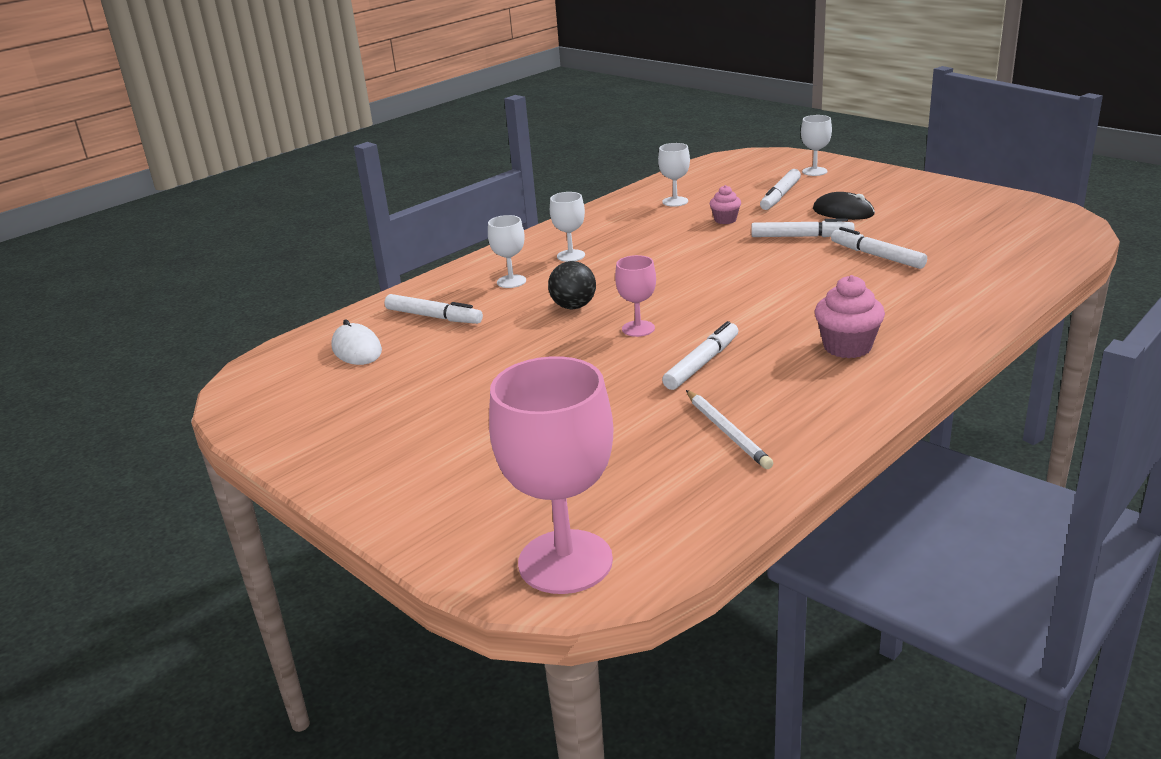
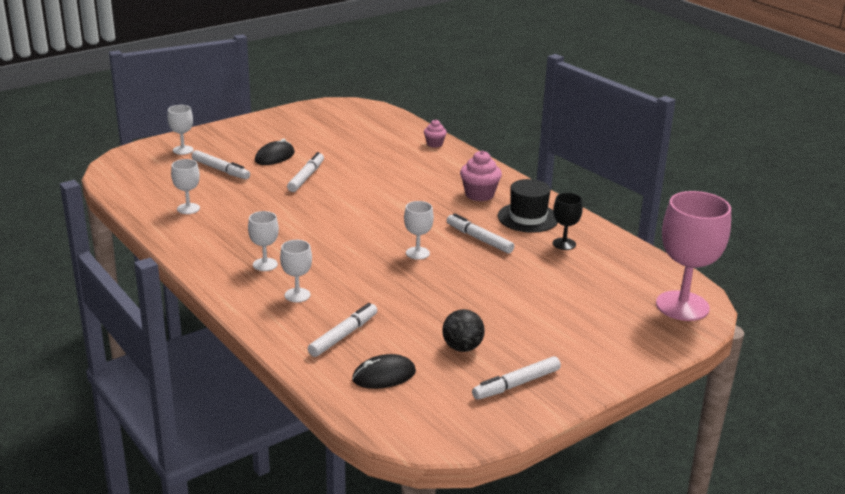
camera: 85 degrees left, 0 degrees up
(357, 349) = (384, 375): white mouse -> black mouse
(573, 306) = (365, 273): black ball -> black ball (462, 347)
(638, 328) = (417, 253): pink goblet -> white goblet
(725, 220) = (249, 196): pink cupcake -> pink cupcake (434, 144)
(727, 432) = (564, 244): white pencil -> black goblet
(797, 393) = (528, 218): none -> black hat
(877, 256) = (358, 162): white marker -> white marker (516, 384)

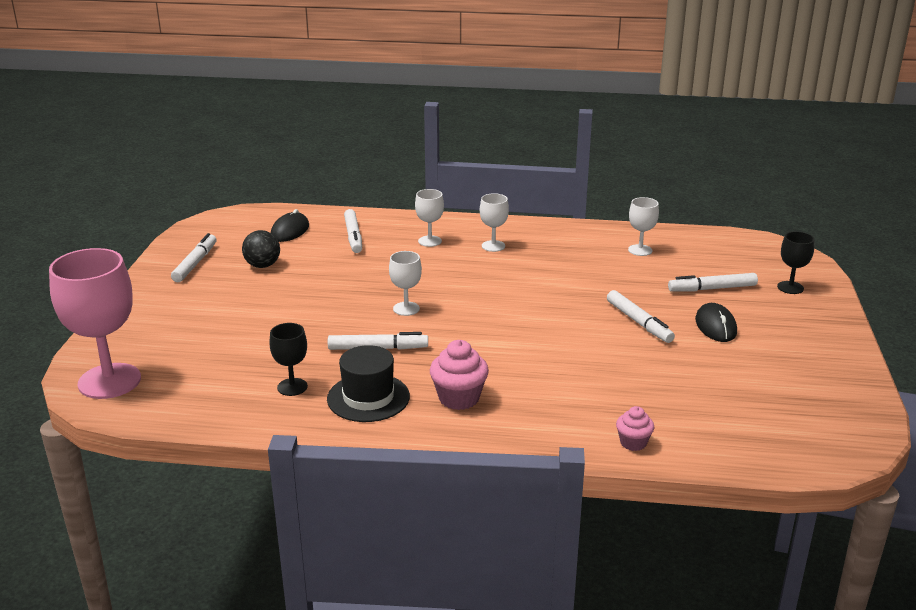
camera: 135 degrees right, 0 degrees up
(183, 150) = (790, 287): white goblet -> black goblet

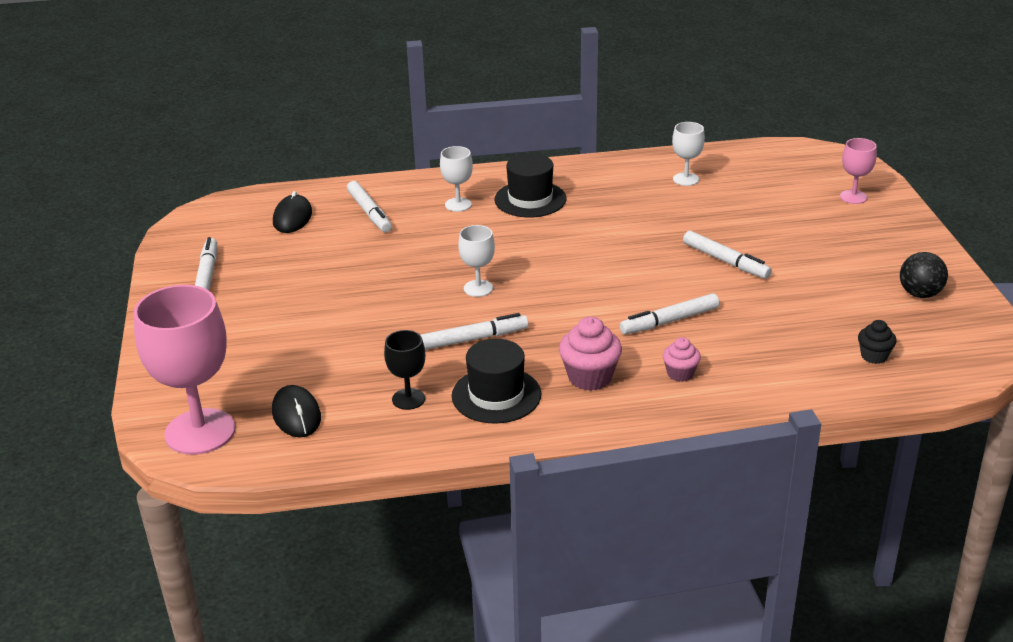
camera: 15 degrees left, 5 degrees up
(262, 265) = (287, 265): black ball -> black ball (920, 294)
(493, 246) = (530, 199): white goblet -> black hat
(633, 443) = (784, 390): pink cupcake -> pink cupcake (680, 374)
(712, 289) = (779, 211): white marker -> white marker (669, 321)
(715, 326) = (802, 252): black mouse -> black mouse (296, 415)
(738, 428) = (874, 356): none -> black cupcake
(790, 287) = (853, 197): black goblet -> pink goblet

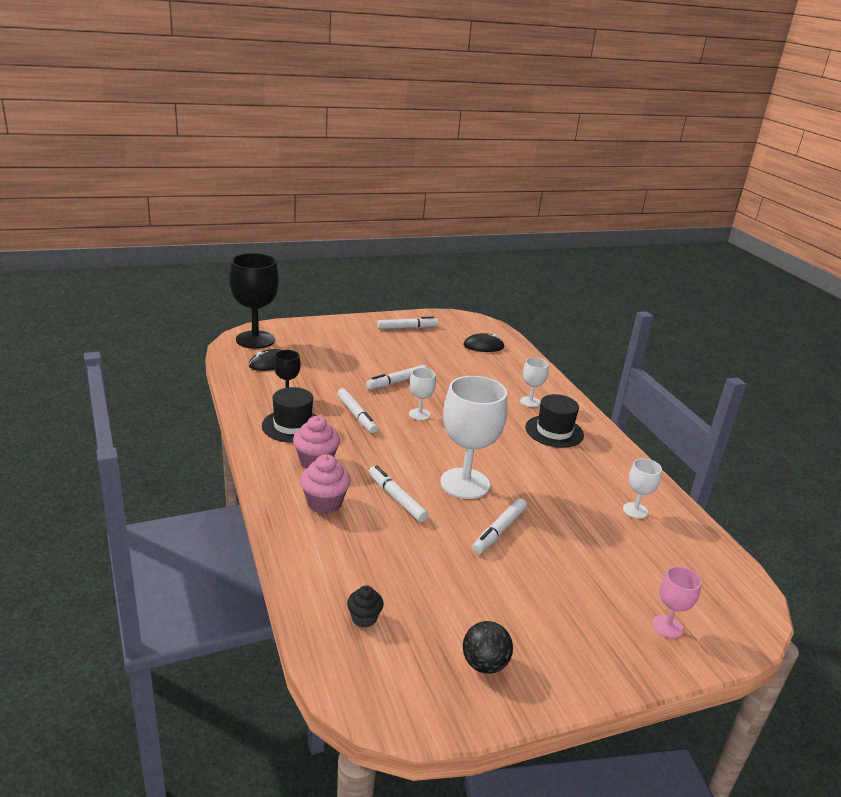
camera: 75 degrees right, 5 degrees down
(200, 432) = (255, 340): pink goblet -> black goblet
(369, 213) = (502, 370): white marker -> white marker (397, 382)
(638, 272) = (465, 483): none -> white goblet
(680, 374) = (324, 503): pink cupcake -> pink cupcake, size x1.65

